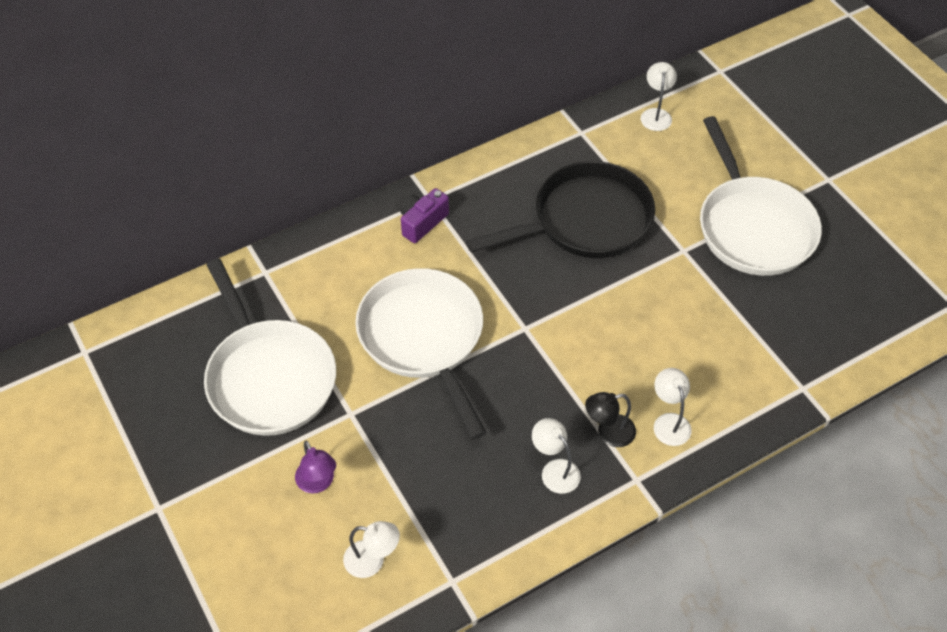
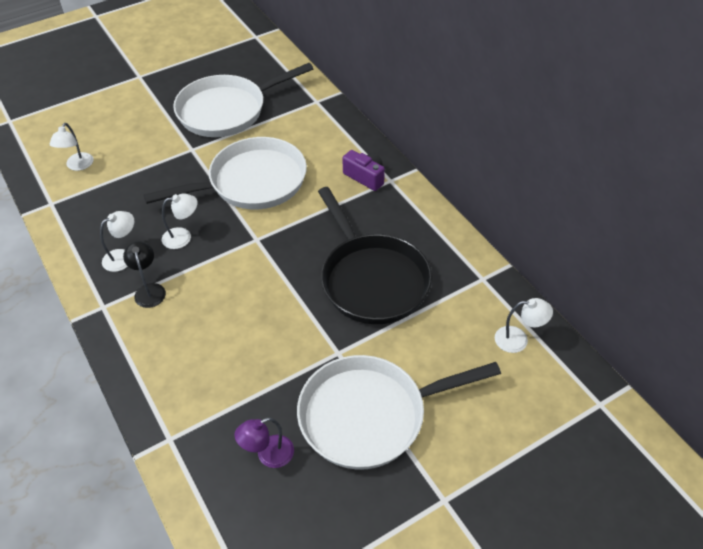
camera: 90 degrees right, 5 degrees down
(318, 483) = (140, 138): purple lamp -> purple lamp (268, 455)
(669, 422) = (152, 331): white lamp -> white lamp (183, 237)

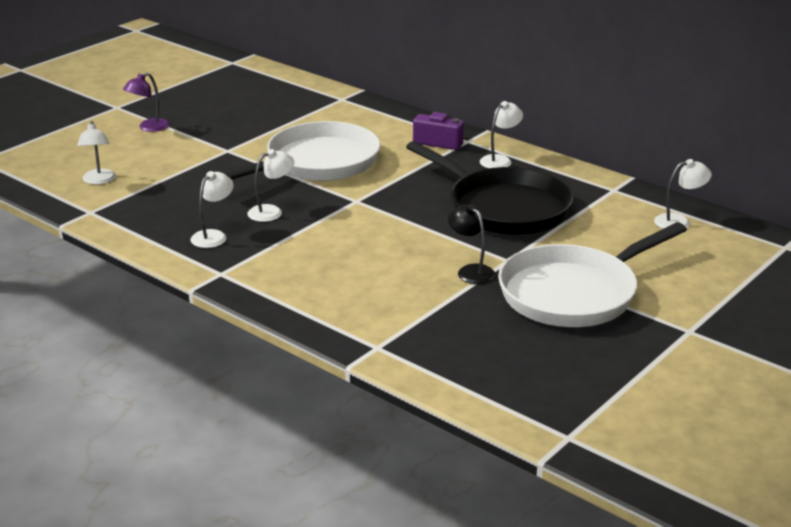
camera: 20 degrees left, 20 degrees down
(149, 290) = (265, 253): black lamp -> black lamp (471, 271)
(227, 110) = (245, 118): white pan -> none
(268, 455) = (492, 337): purple lamp -> purple lamp (149, 128)
(404, 213) = (500, 160): none -> white lamp

